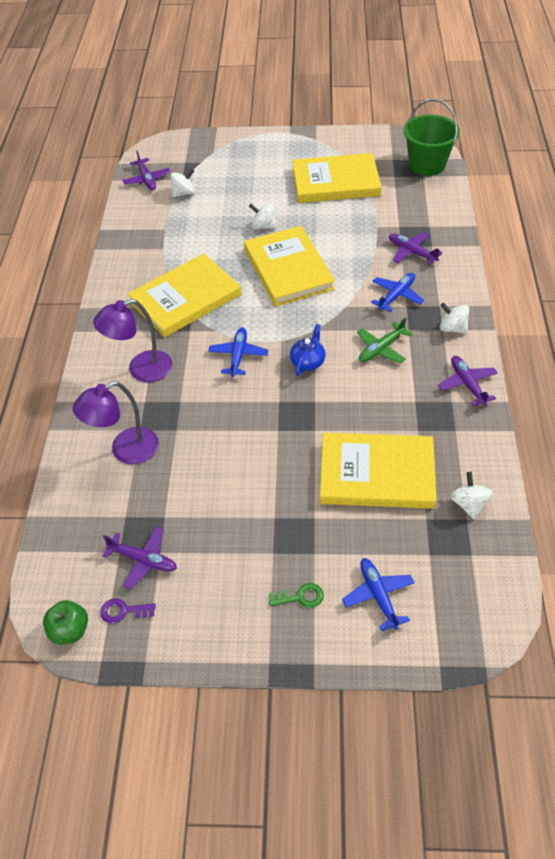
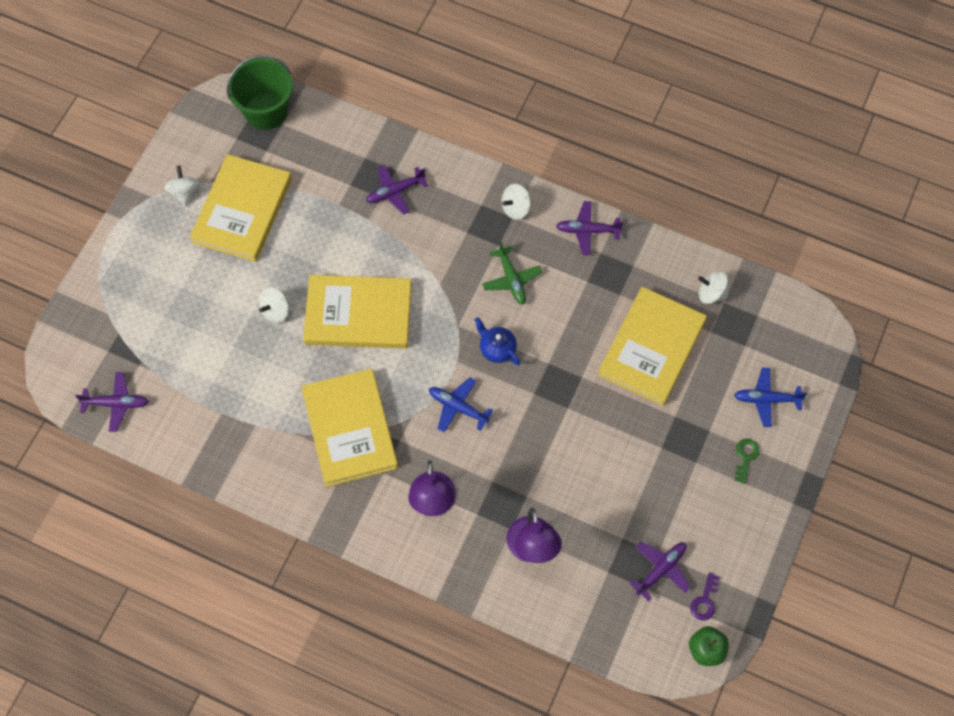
camera: 70 degrees left, 15 degrees up
(184, 193) = (168, 372): white spinning top -> white spinning top (184, 192)
(396, 295) = (449, 234): blue plane -> none

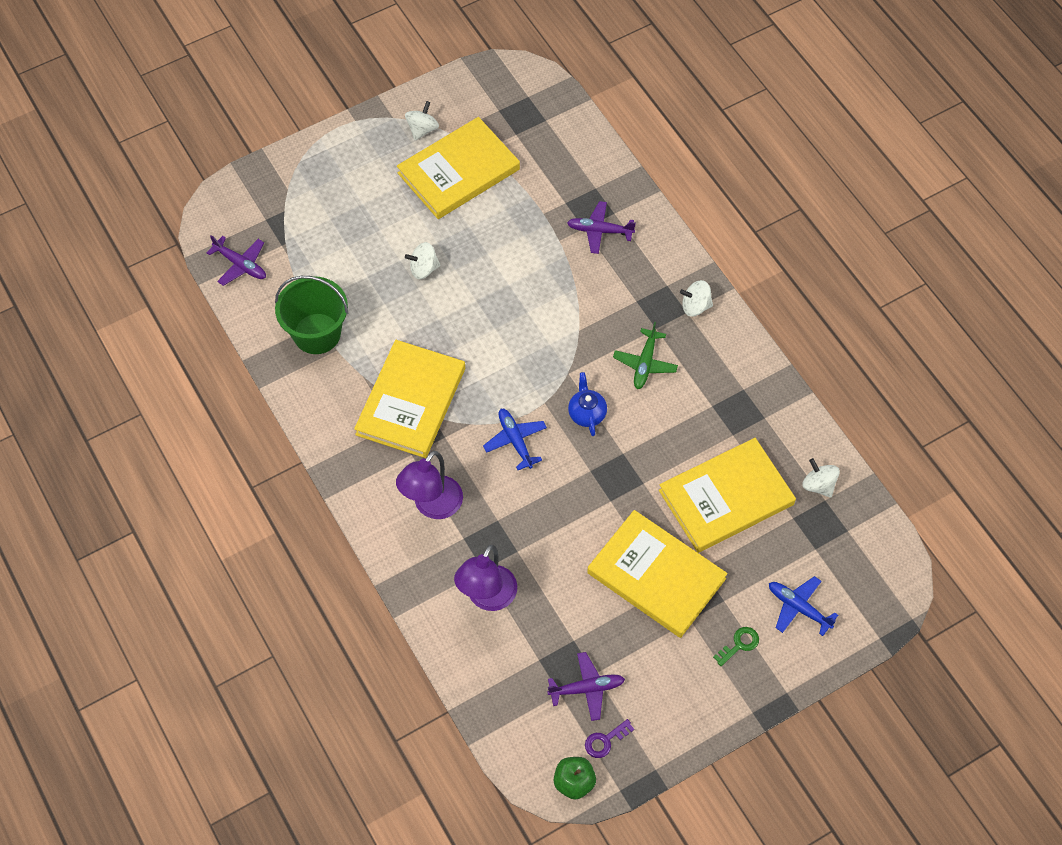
camera: 35 degrees right, 5 degrees down
(266, 111) = (540, 102): green bucket -> green bucket (317, 333)
(358, 314) = (490, 313): yellow book -> yellow book (656, 576)
(587, 231) = (746, 363): purple plane -> none

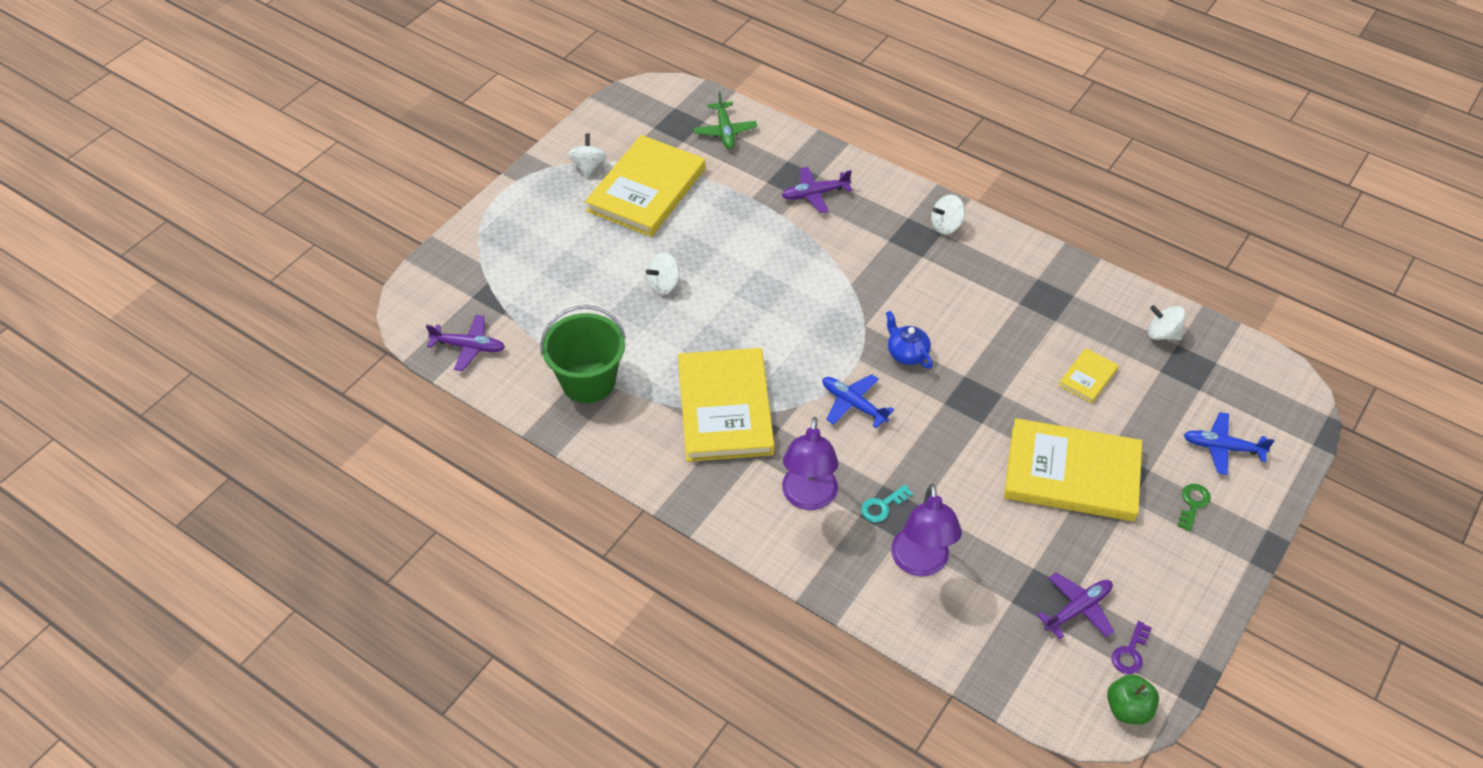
camera: 25 degrees left, 10 degrees down
(486, 538) = (882, 506): none -> turquoise key
(645, 363) = (932, 290): green plane -> green plane (725, 131)
(726, 498) = (1088, 377): yellow book -> yellow book, size x0.44

